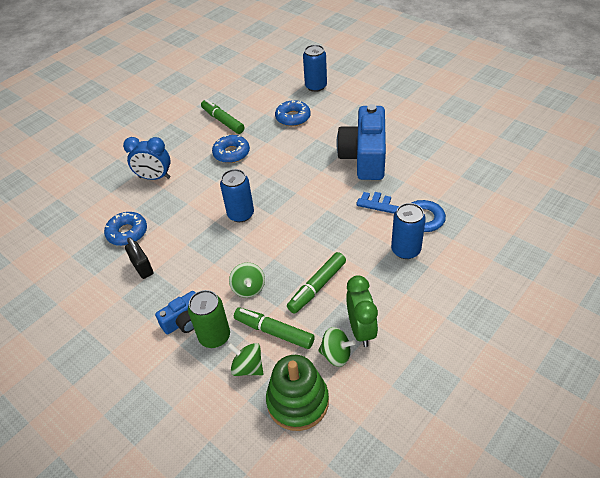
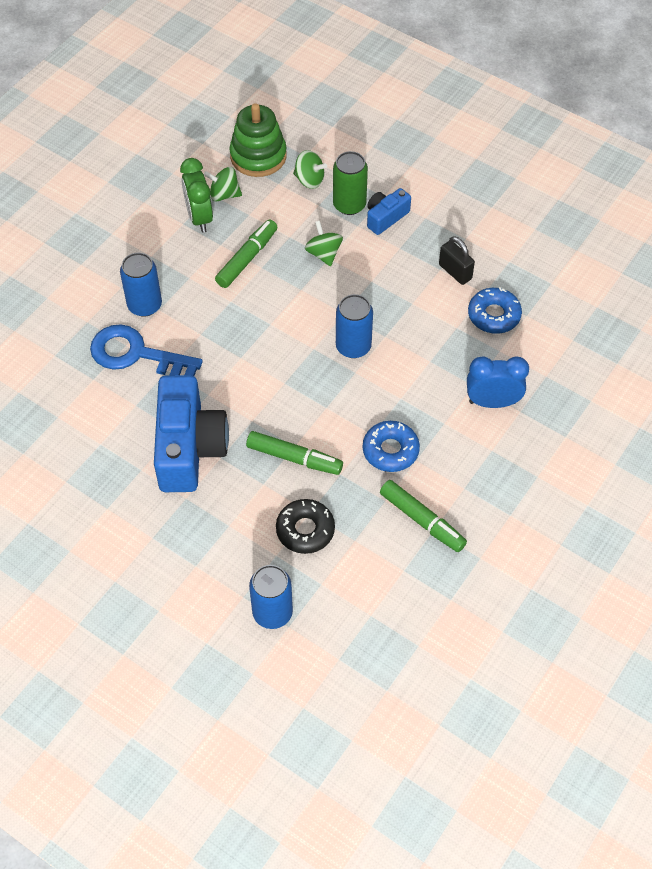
camera: 170 degrees right, 10 degrees up
(274, 332) = (288, 212): green marker -> green marker (294, 458)
(293, 117) = (305, 530): blue donut -> black donut

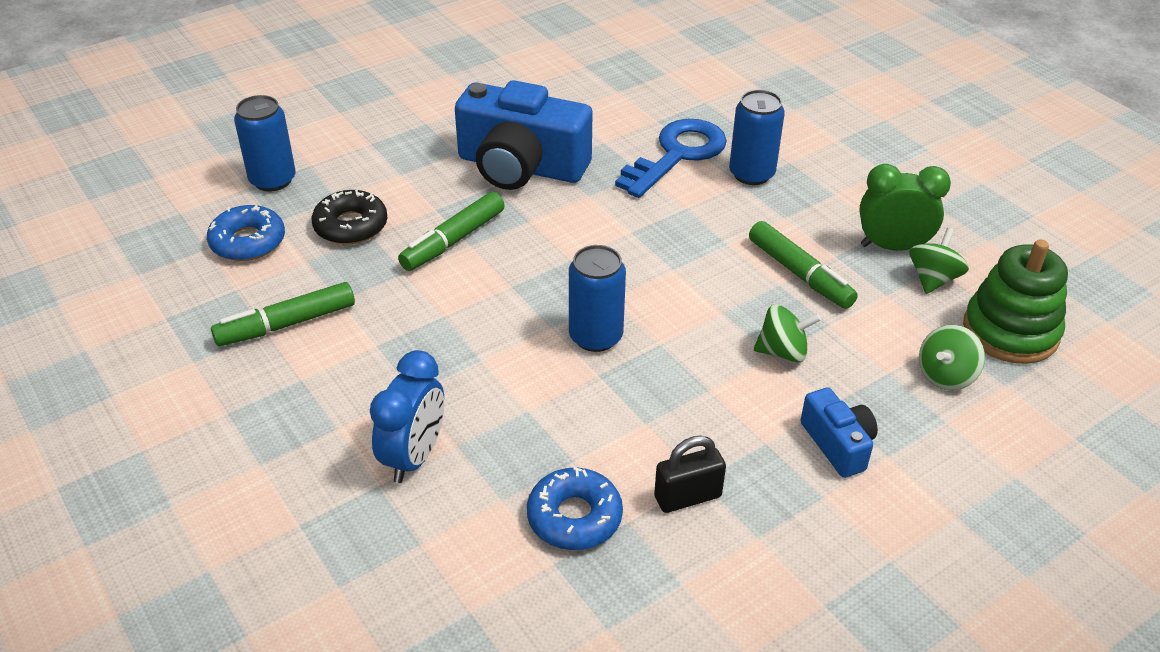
camera: 110 degrees right, 15 degrees down
(349, 205) = (878, 408): green can -> none
(390, 450) = (406, 325): blue donut -> blue donut (248, 242)

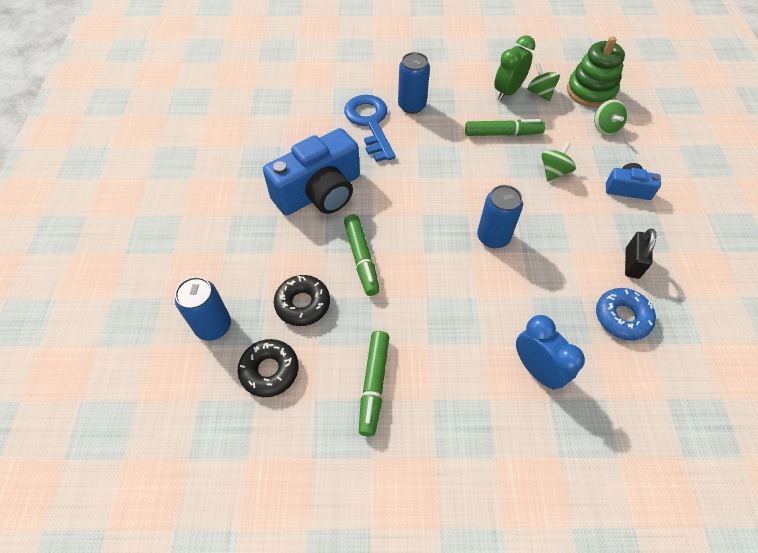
camera: 55 degrees left, 15 degrees up
(248, 242) = (269, 370): blue donut -> black donut

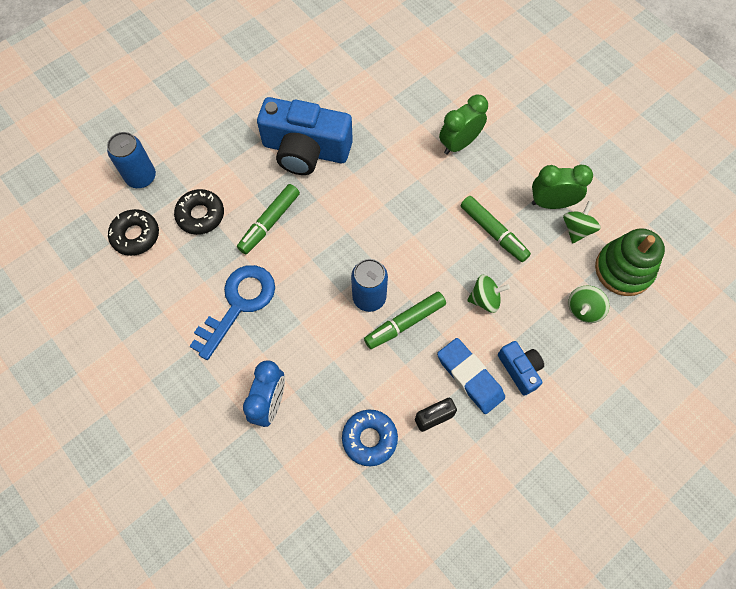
camera: 50 degrees right, 10 degrees up
(370, 123) = (408, 129): blue key -> blue key (238, 304)
(374, 385) = (174, 305): green marker -> green marker (404, 323)
(412, 106) = (459, 144): blue can -> green clock
(612, 220) = (470, 377): none -> blue eraser

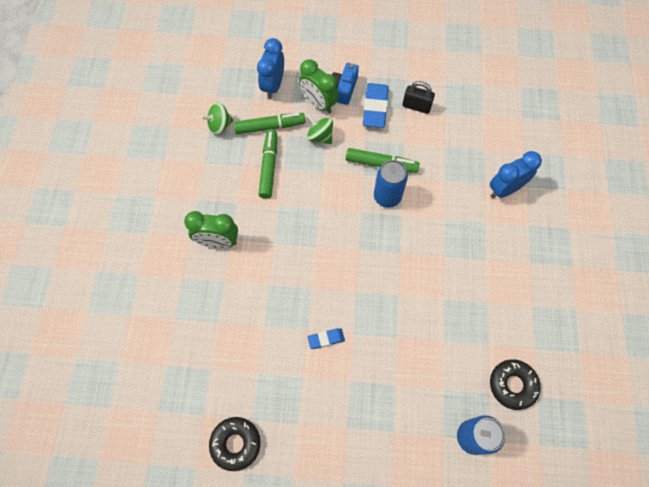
camera: 135 degrees left, 0 degrees up
(200, 215) = (450, 357): black donut -> black donut (235, 444)
(238, 304) = (476, 265): blue key -> none
(269, 222) = (405, 304): green marker -> green marker (270, 127)
(306, 150) = (326, 339): blue camera -> blue eraser
(369, 439) = (462, 125): blue donut -> none
(551, 203) = (213, 152): green clock -> green clock (318, 103)
(584, 309) = (273, 86): green spinning top -> blue clock
(623, 269) = (225, 85): green stacking toy -> none

